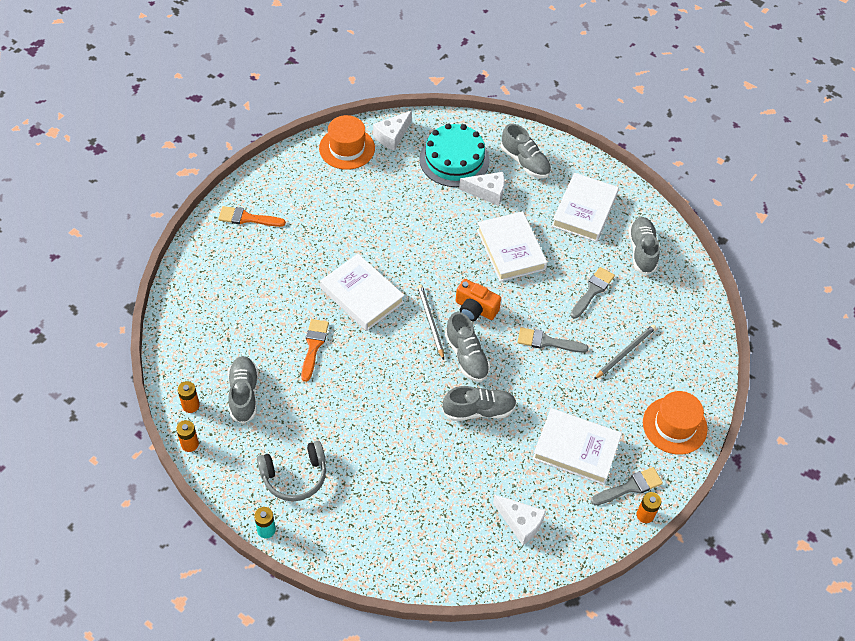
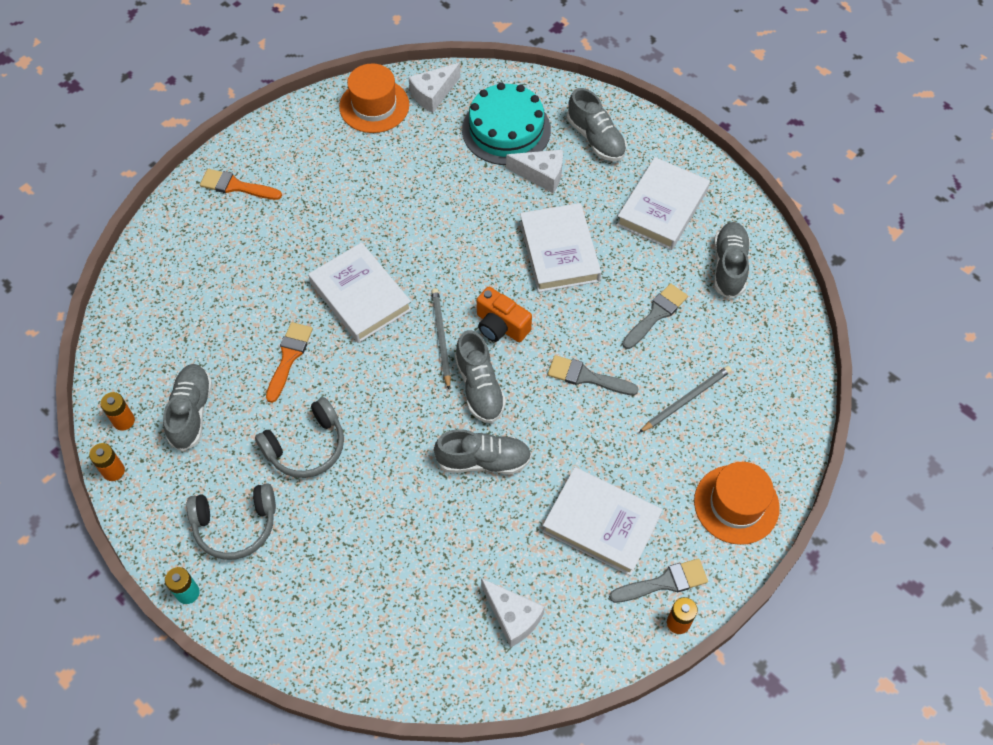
camera: 10 degrees right, 5 degrees up
(339, 412) = (306, 447): none -> grey headphones

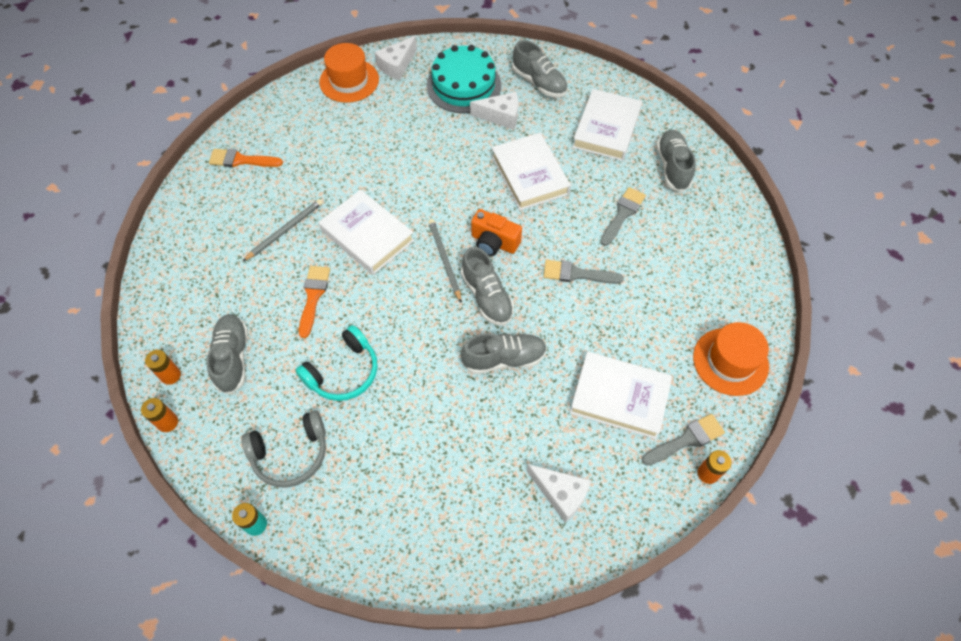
camera: 10 degrees left, 0 degrees up
(306, 447) = (343, 372): grey headphones -> turquoise headphones
(686, 400) = (665, 280): grey pencil -> grey pencil (285, 230)

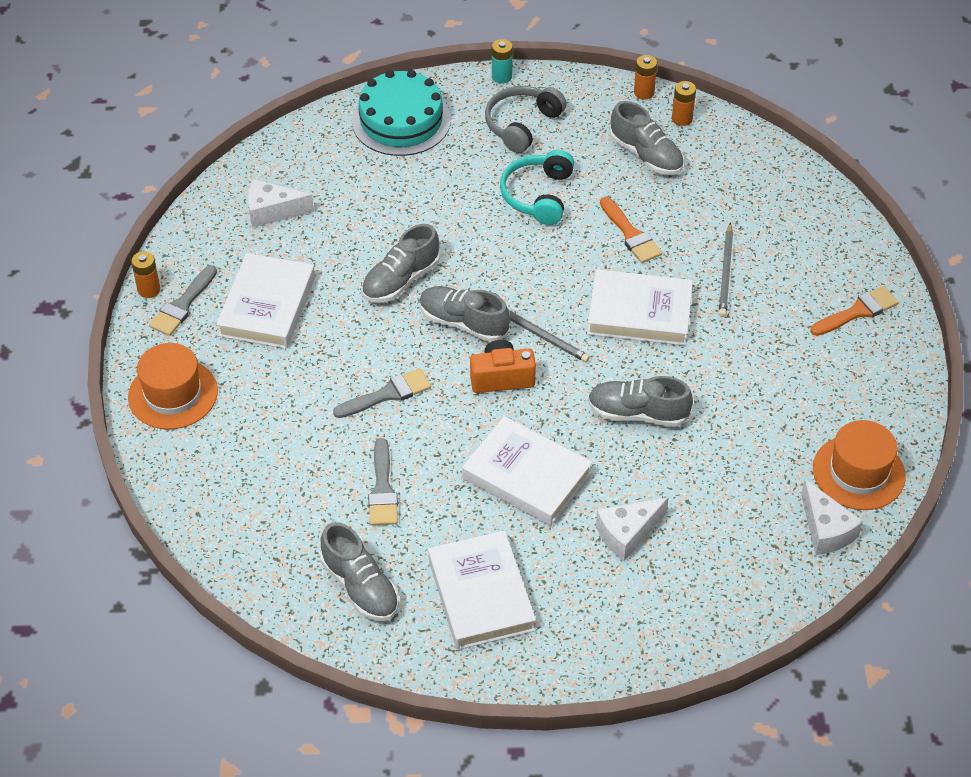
camera: 145 degrees right, 10 degrees down
(397, 65) = (826, 529): white cheese -> white cheese turned 150 degrees clockwise
(464, 85) = (714, 551): turquoise cake -> turquoise cake (401, 121)
(539, 83) = (622, 615): grey shoe -> grey shoe (637, 413)
(619, 397) = (267, 306): white book -> white book turned 60 degrees counterclockwise

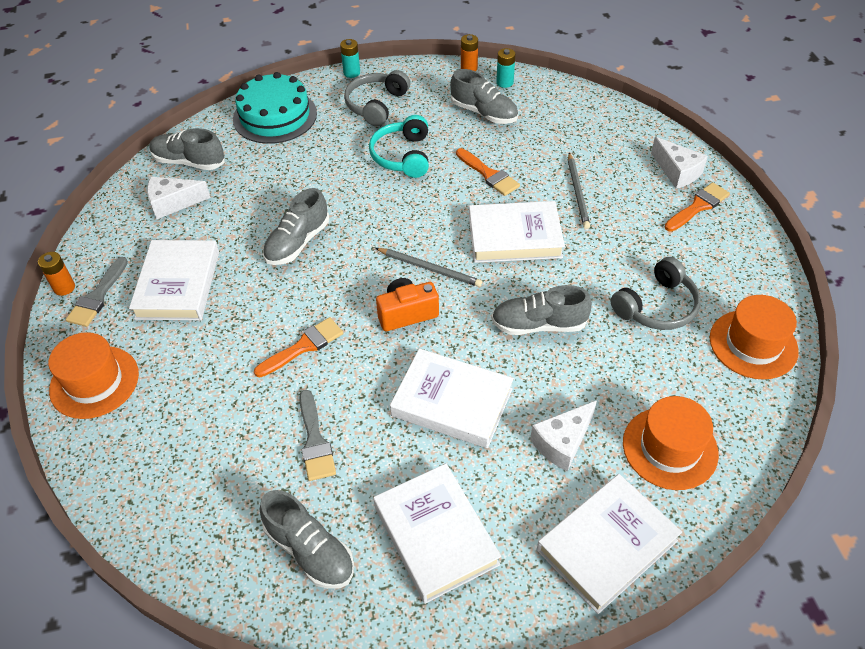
camera: 10 degrees left, 0 degrees up
(387, 394) = (303, 346): grey brush -> orange brush
(463, 323) = (361, 270): grey shoe -> grey shoe (189, 162)
(641, 632) = (607, 545): none -> white book
(682, 118) = (504, 82): orange battery -> turquoise battery
(733, 558) = (670, 448): none -> orange hat
(770, 415) = (657, 306): none -> grey headphones
(826, 529) = (745, 404): white cheese -> white cheese (677, 172)

